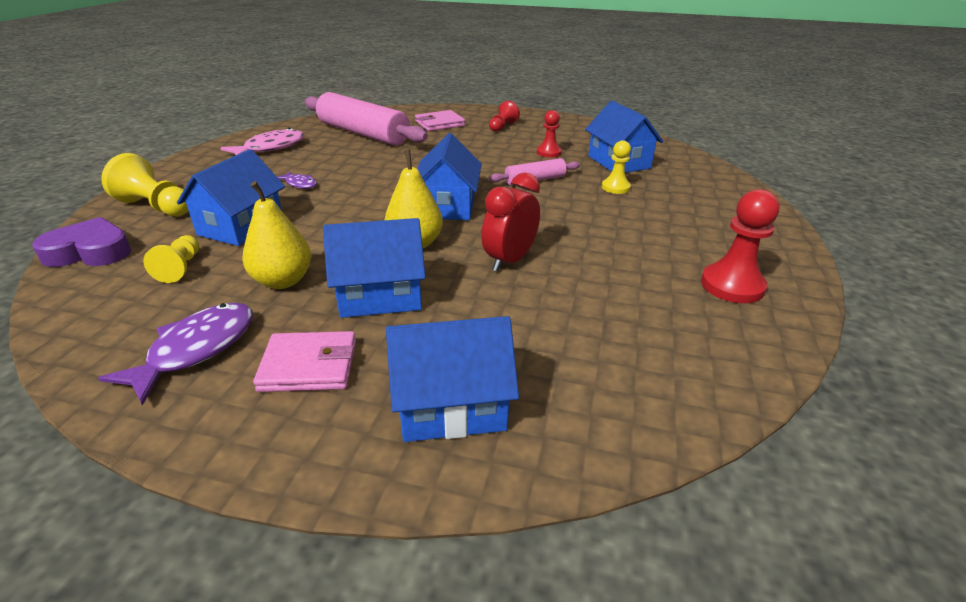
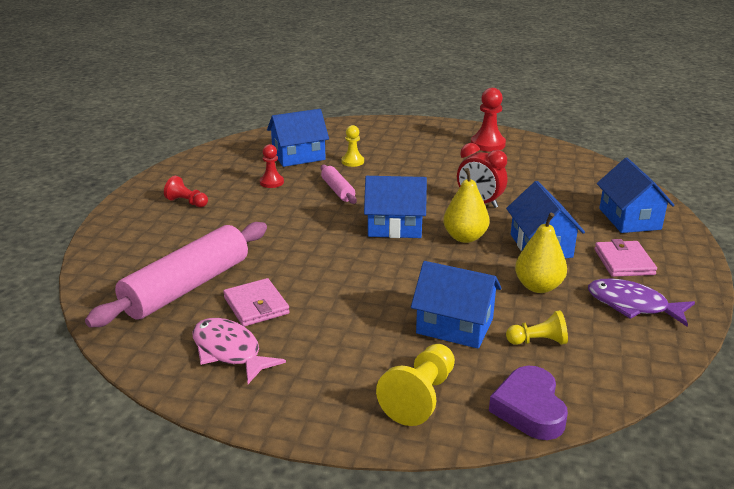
camera: 90 degrees left, 5 degrees down
(300, 184) = (350, 309): purple fish -> none
(439, 123) = (164, 238): pink wallet -> pink wallet (256, 305)

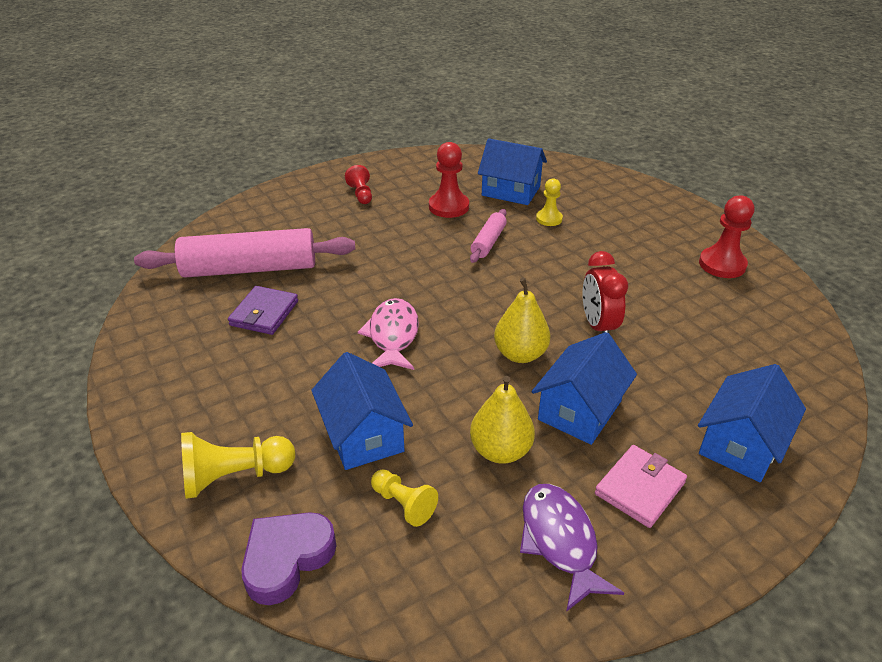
camera: 45 degrees right, 10 degrees up
(229, 351) = (192, 340): pink fish -> pink fish (393, 336)
(256, 305) = (264, 313): pink wallet -> purple wallet
(271, 182) = (448, 207): red pawn -> red pawn, size x1.59
(395, 227) = (476, 305): blue house -> none

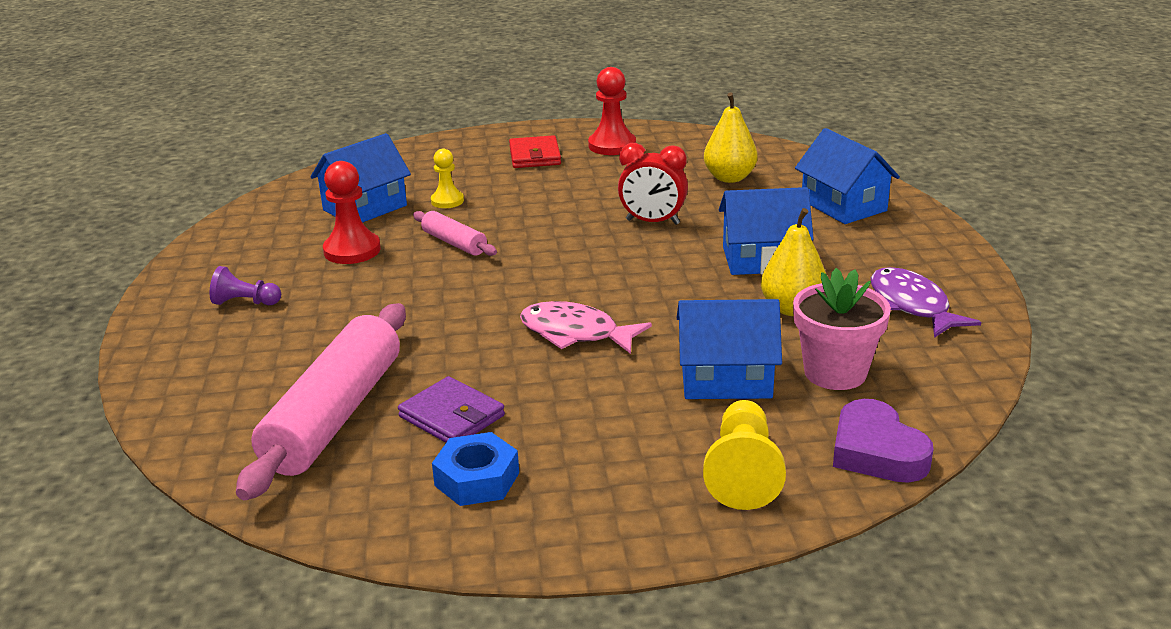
camera: 65 degrees left, 10 degrees down
(197, 346) = (477, 479): none -> blue nut
(361, 194) = (245, 302): red pawn -> purple pawn
(403, 504) = (835, 373): yellow pawn -> pink flower pot
(520, 354) = (664, 269): yellow pear -> yellow pear (729, 178)
(560, 541) = (912, 305): purple fish -> purple fish turned 60 degrees clockwise
(579, 410) = (762, 259): blue house -> blue house turned 60 degrees counterclockwise
(639, 488) = (870, 258): pink wallet -> none
(661, 233) = (535, 156): none -> red wallet

